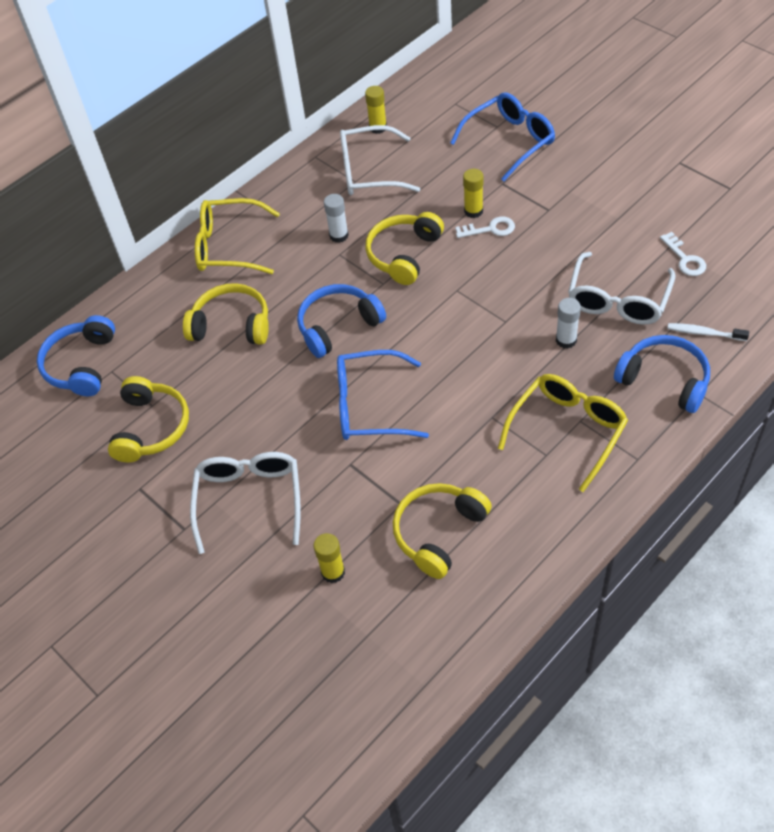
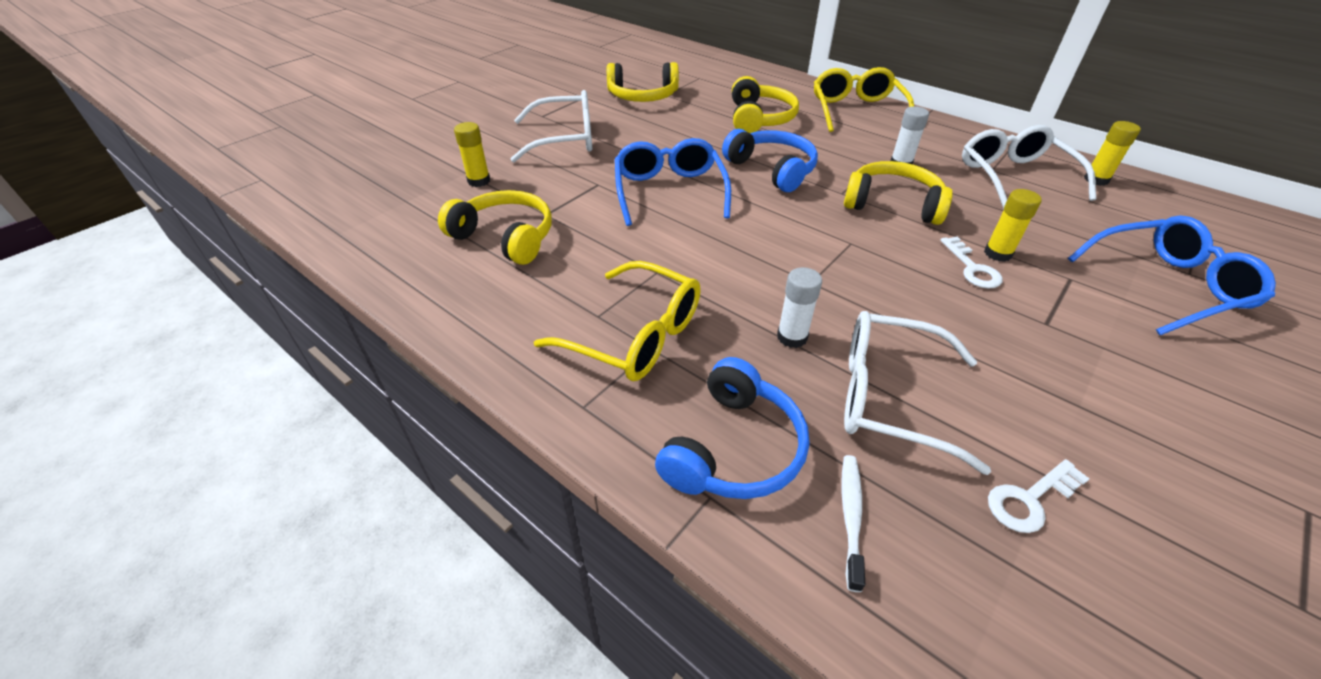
camera: 80 degrees right, 10 degrees down
(81, 364) = (704, 67): blue headphones -> none
(510, 141) = (1167, 285): blue glasses -> blue glasses turned 60 degrees counterclockwise

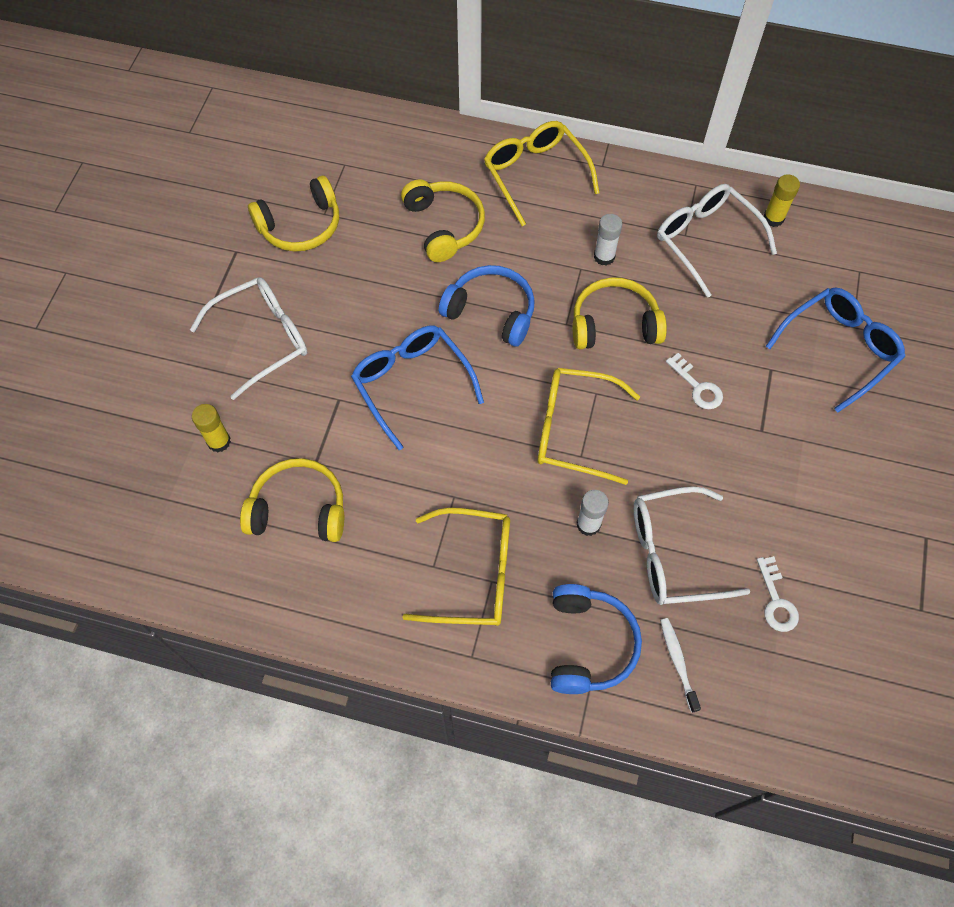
camera: 25 degrees left, 20 degrees up
(813, 261) = (573, 430): none -> yellow glasses
(997, 253) = (713, 360): yellow glue stick -> none
(1030, 499) = (776, 600): white key -> white key turned 45 degrees counterclockwise

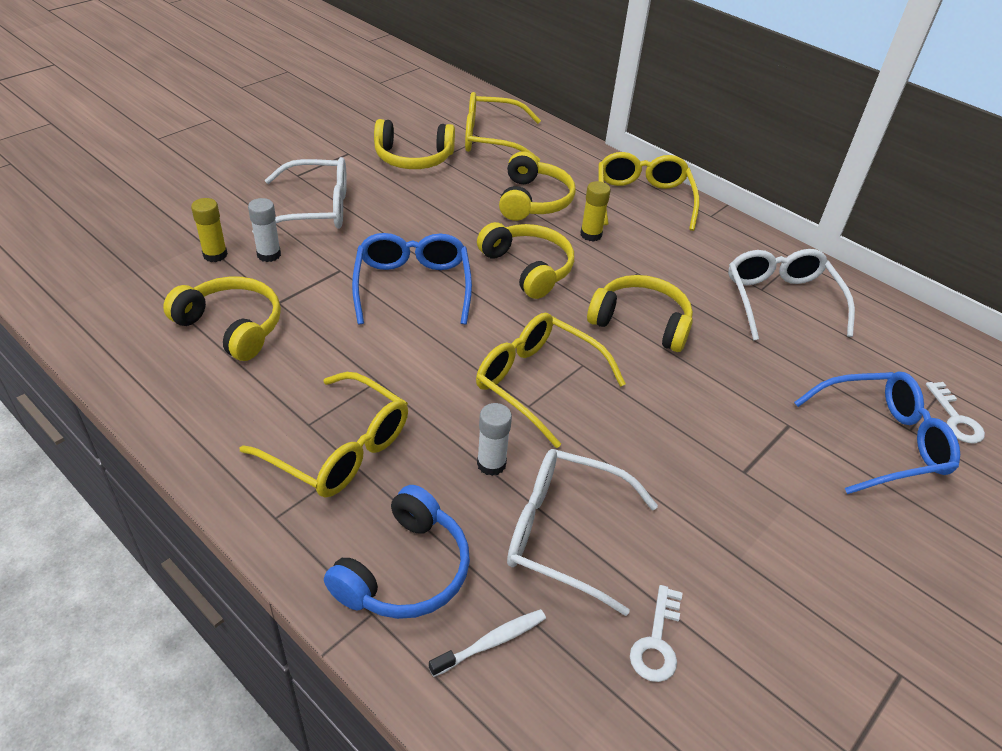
camera: 25 degrees right, 20 degrees down
(354, 161) = (491, 139): none -> yellow glasses
(491, 311) = (528, 268): blue headphones -> yellow headphones
(604, 256) = (667, 273): white glue stick -> white glue stick (269, 255)
(678, 662) = (492, 642): white toothbrush -> white toothbrush turned 45 degrees clockwise
(697, 386) = (695, 404): white key -> white key (955, 418)
(773, 218) = (866, 311): yellow glue stick -> yellow glue stick (591, 235)

